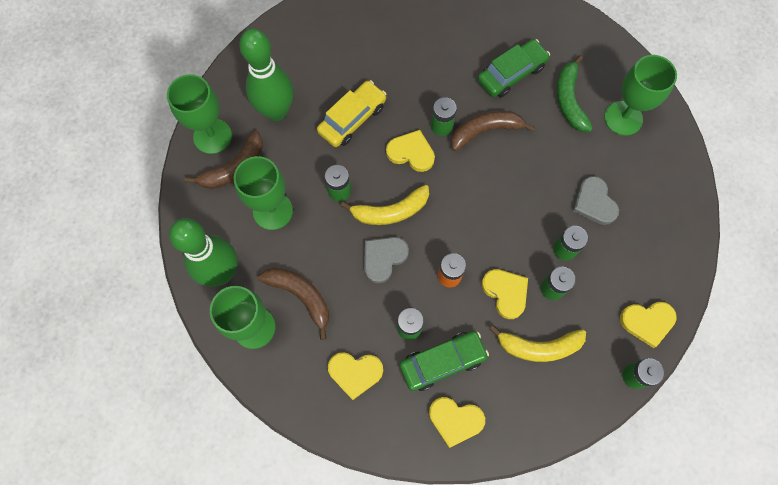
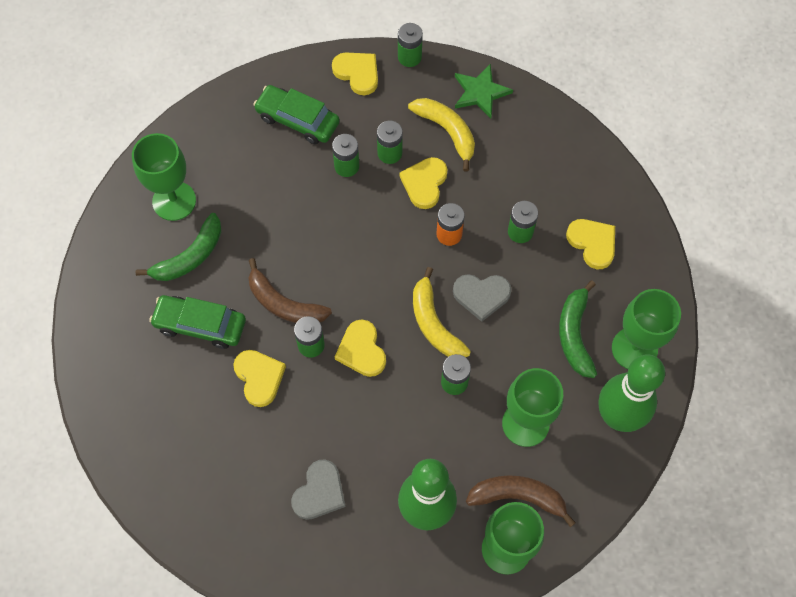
camera: 130 degrees left, 5 degrees down
(300, 296) = (575, 334): brown banana -> green banana
(352, 119) = (372, 431): yellow car -> none
(390, 211) = (434, 323): yellow banana -> yellow banana turned 150 degrees counterclockwise
(442, 362) = (523, 188): green car -> green car (297, 120)
(455, 420) = (557, 149): yellow heart -> yellow heart (259, 377)
(556, 405) = (480, 92): none -> green star
(594, 202) = (282, 171): grey heart -> grey heart (319, 492)

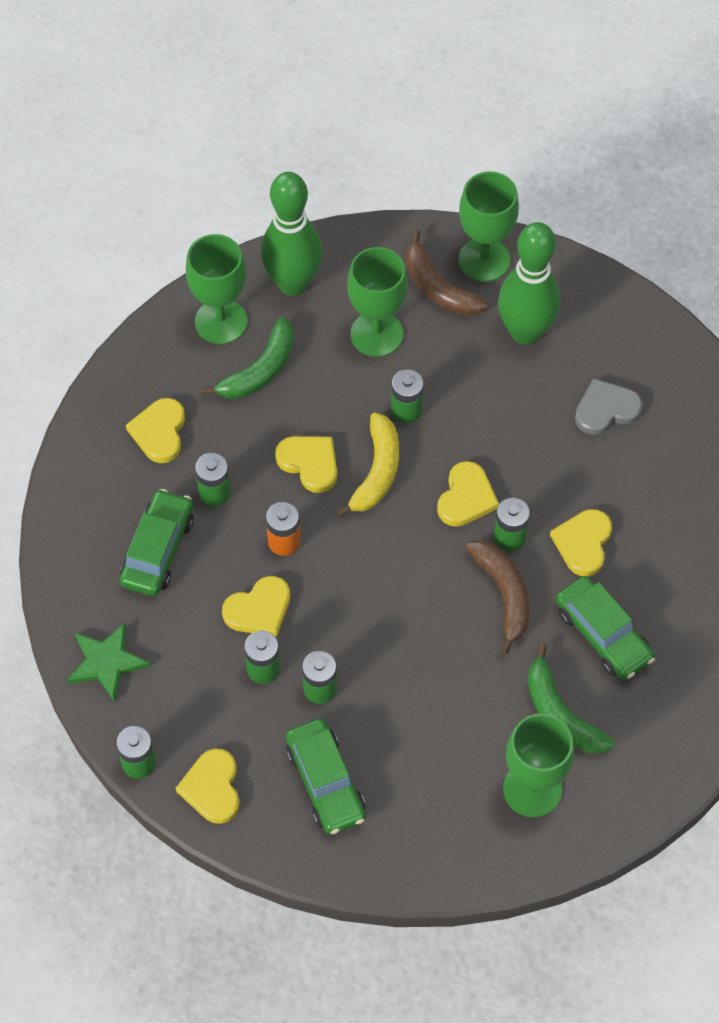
camera: 140 degrees left, 5 degrees down
(190, 256) = (561, 713): green banana -> green banana turned 120 degrees counterclockwise
(447, 132) = (183, 646): yellow banana -> none
(481, 296) = (309, 463): grey heart -> yellow heart
(517, 173) = (158, 550): none -> green car

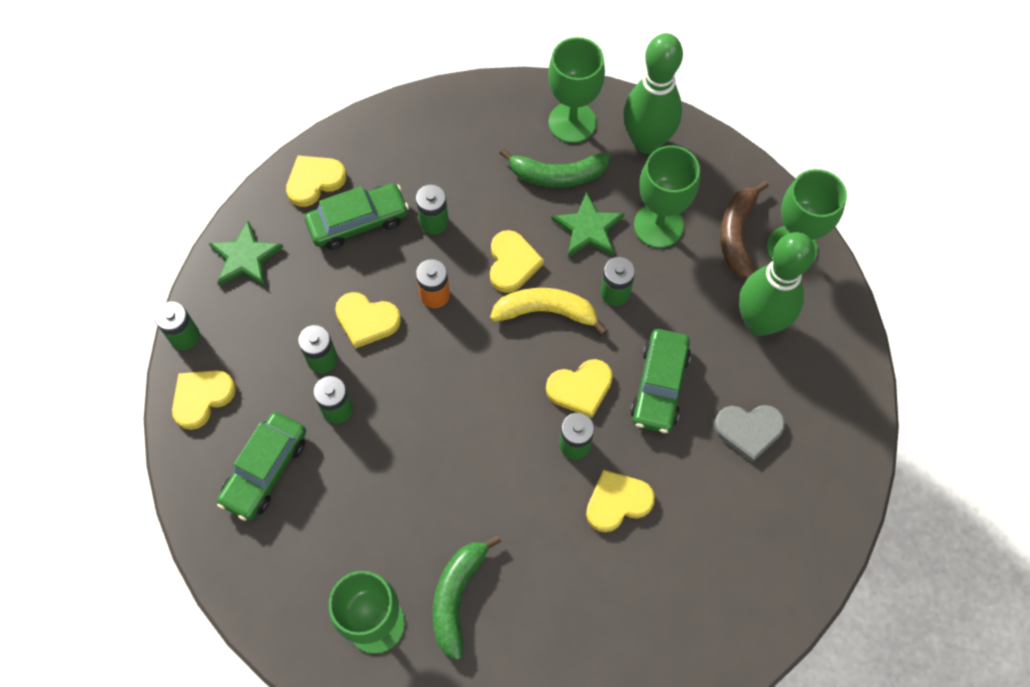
camera: 50 degrees right, 5 degrees up
(159, 432) = (450, 152): yellow heart -> yellow heart (314, 181)
(331, 385) = (588, 228): none -> green star
(377, 471) = (546, 312): yellow banana -> yellow banana turned 150 degrees counterclockwise
(503, 594) = (522, 477): brown banana -> none
(602, 635) = (551, 577): green car -> green car (659, 386)
(606, 409) = (748, 430): grey heart -> grey heart turned 150 degrees clockwise

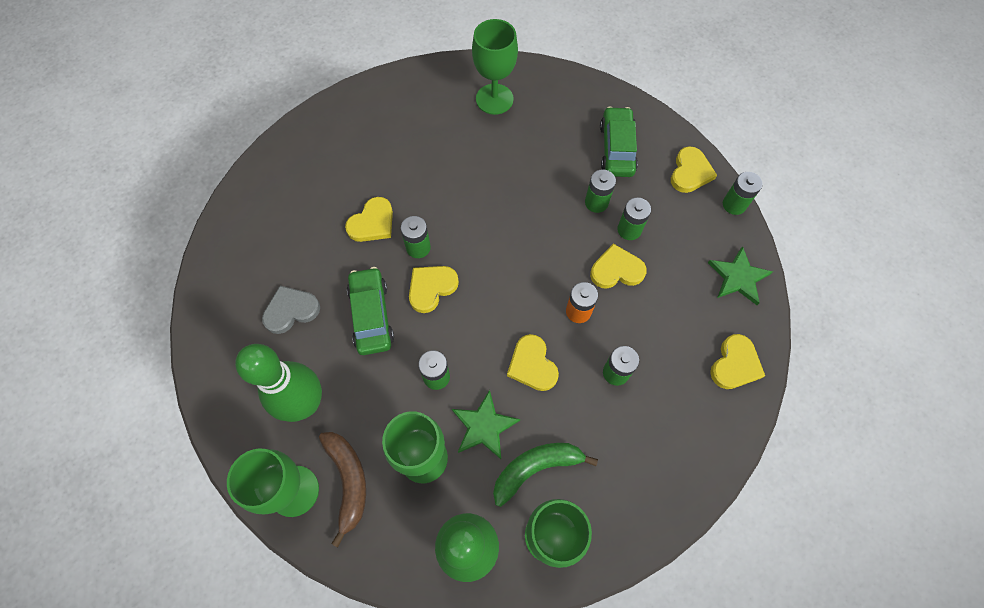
camera: 155 degrees right, 0 degrees up
(358, 222) = (675, 345): green car -> none
(457, 596) = (453, 130): green banana -> none
(546, 312) = (485, 336): yellow banana -> none

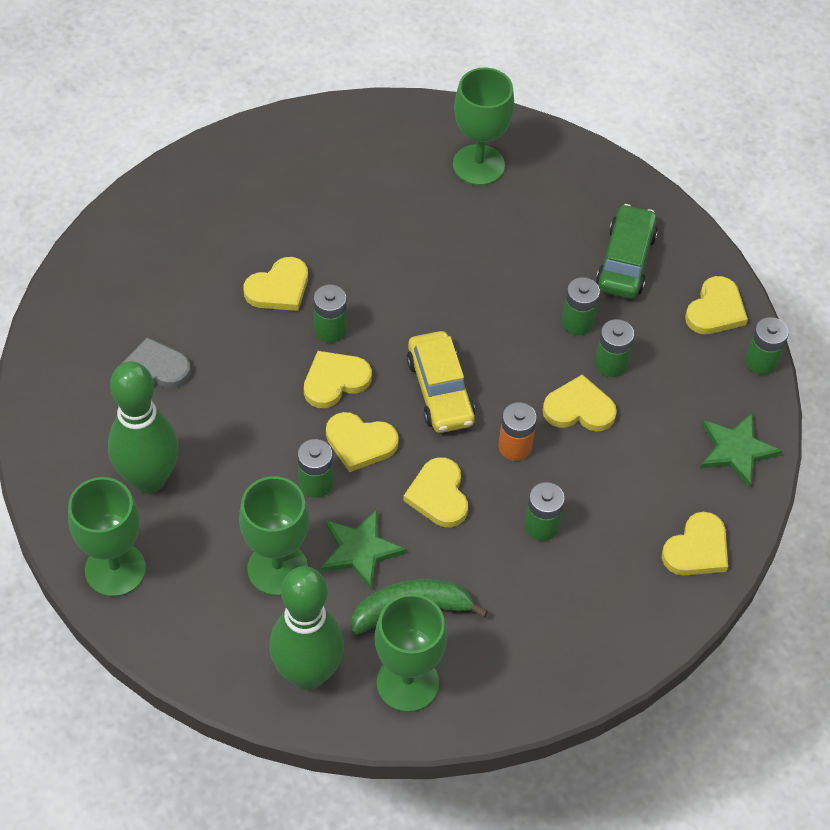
camera: 10 degrees right, 10 degrees down
(348, 481) = (181, 573): brown banana -> none
(371, 315) = (252, 397): green car -> none
(462, 335) = (360, 443): none -> yellow heart
(511, 278) = (440, 391): none -> yellow car

